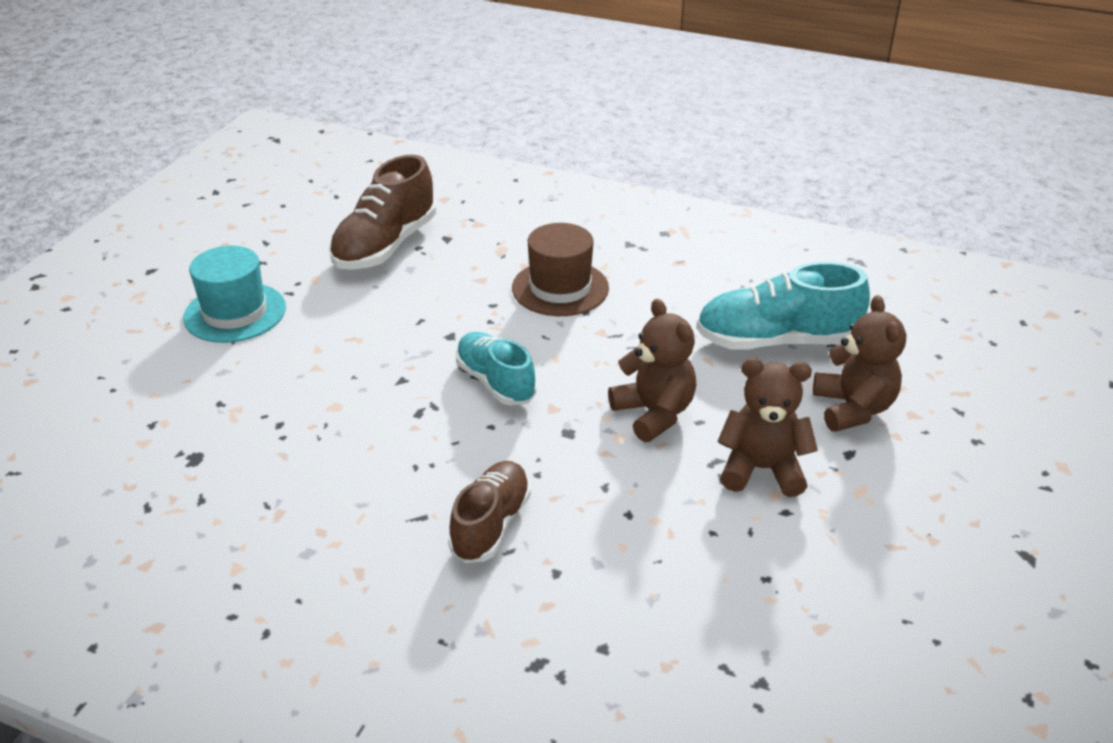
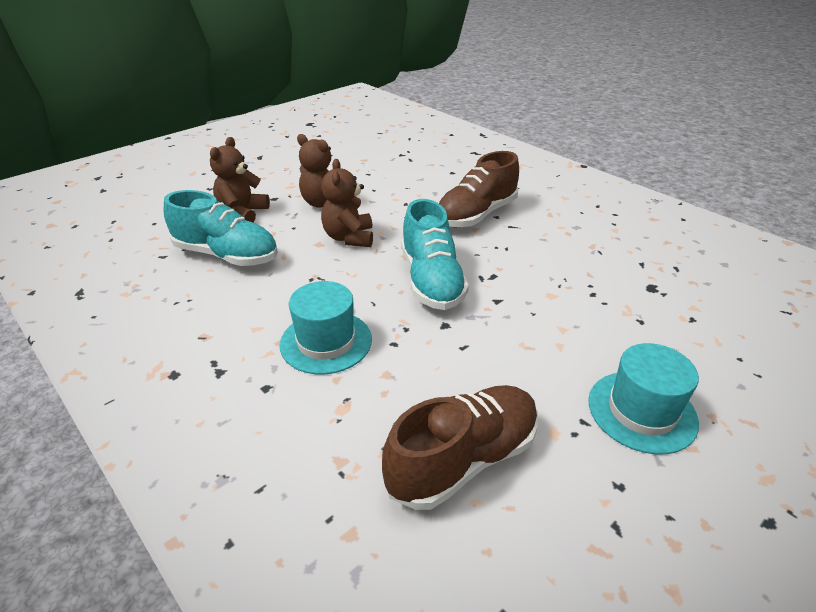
camera: 155 degrees left, 0 degrees up
(491, 525) = (476, 215): brown shoe -> brown shoe, size x1.51
(495, 382) = (431, 280): turquoise shoe -> turquoise shoe, size x1.51
(560, 288) = (326, 342): brown hat -> turquoise hat

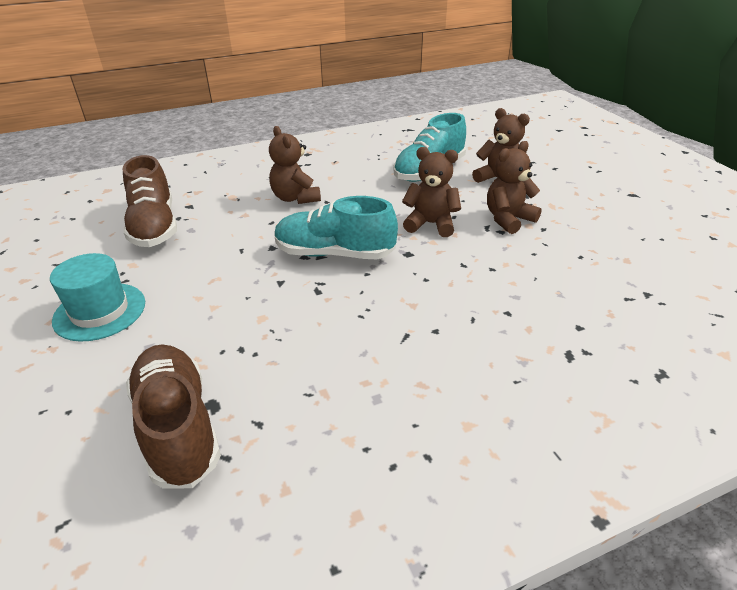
camera: 110 degrees right, 0 degrees up
(326, 342) = (295, 198): turquoise hat -> brown teddy bear
(476, 215) = (445, 314): brown shoe -> brown shoe (178, 427)

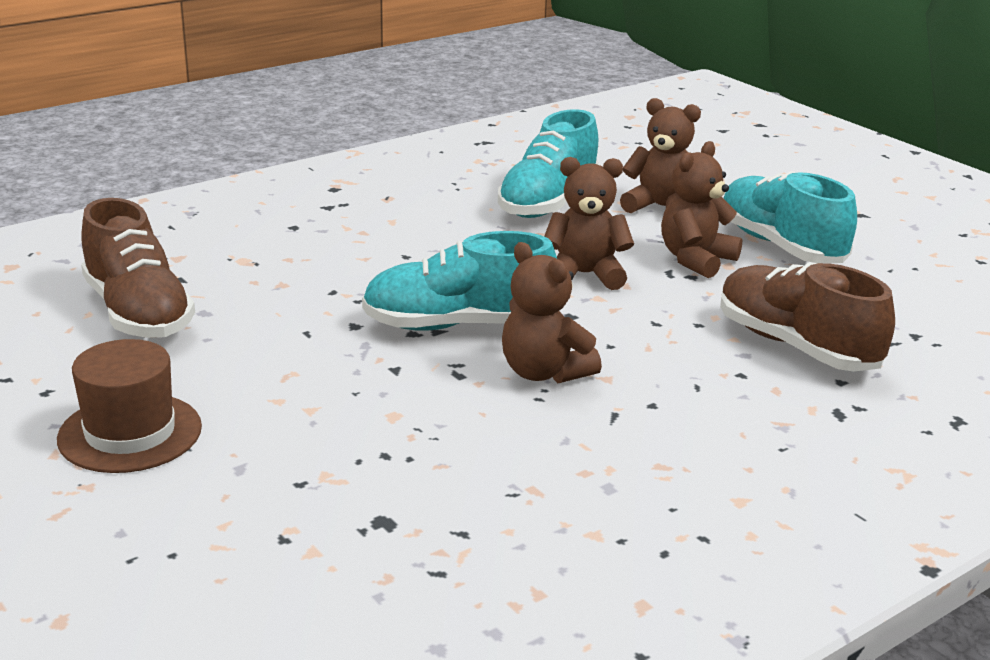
camera: 15 degrees left, 10 degrees down
(100, 311) = (130, 433): turquoise hat -> brown hat
(178, 427) = (350, 551): brown shoe -> brown shoe (796, 346)
(295, 198) = (352, 255): brown teddy bear -> brown teddy bear (544, 372)
(570, 214) = (780, 246): none -> turquoise shoe

